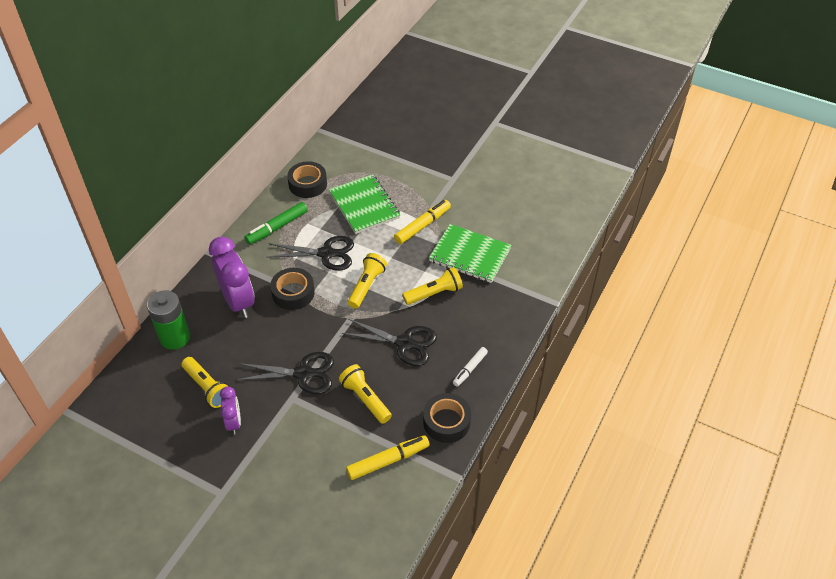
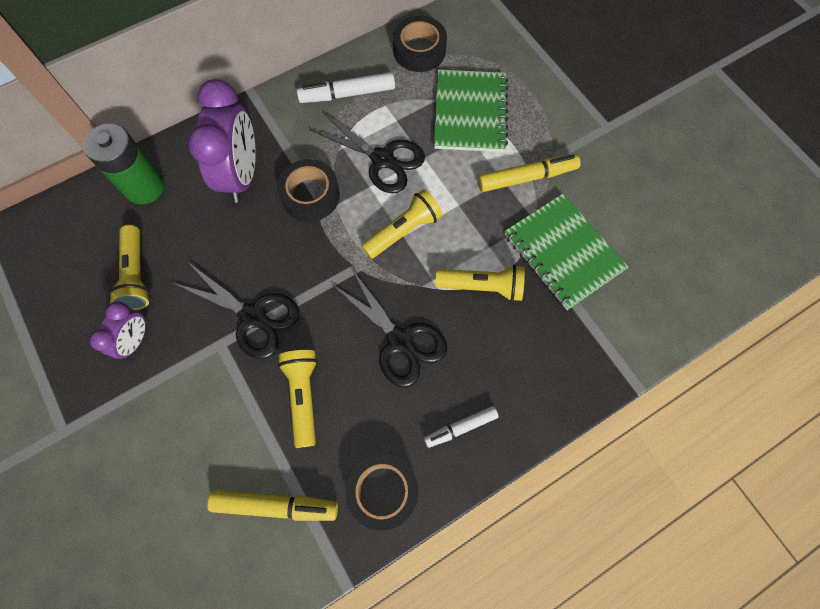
camera: 30 degrees right, 20 degrees up
(277, 227) = (347, 94): green marker -> white marker

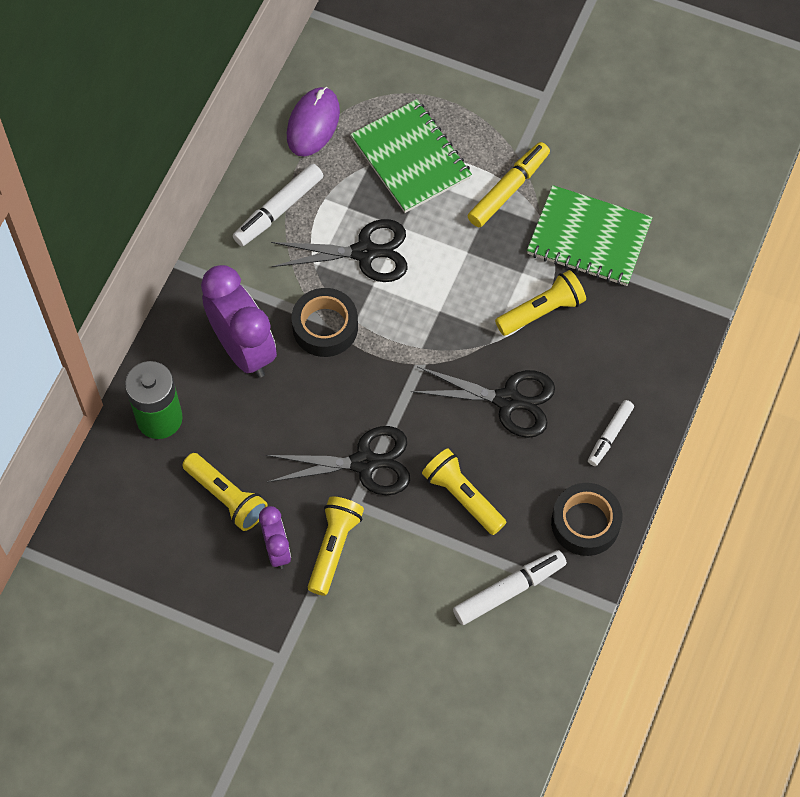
camera: 35 degrees left, 5 degrees down
(275, 505) = (509, 590): yellow marker -> white marker
(403, 231) = (436, 306): yellow flashlight -> yellow flashlight (334, 548)
(419, 50) = (313, 123): black tape -> purple mouse

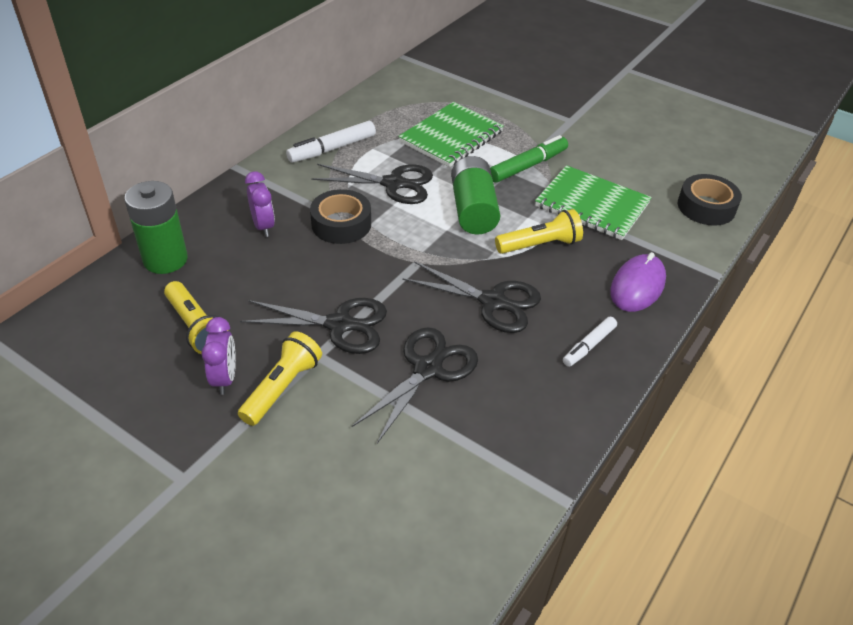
camera: 10 degrees right, 20 degrees down
(243, 349) = (263, 226): purple clock -> purple clock, size x0.54
(313, 123) = (380, 108): purple mouse -> purple mouse (637, 286)
(411, 158) = (451, 137): green notebook -> green notebook turned 60 degrees clockwise
(461, 274) = (473, 210): none -> green battery
(463, 496) = (428, 368): yellow flashlight -> black scissors
(508, 189) = (528, 166): yellow marker -> green marker
(509, 590) = (454, 461): white marker -> none
(585, 523) = (550, 415): black tape -> black tape (706, 207)

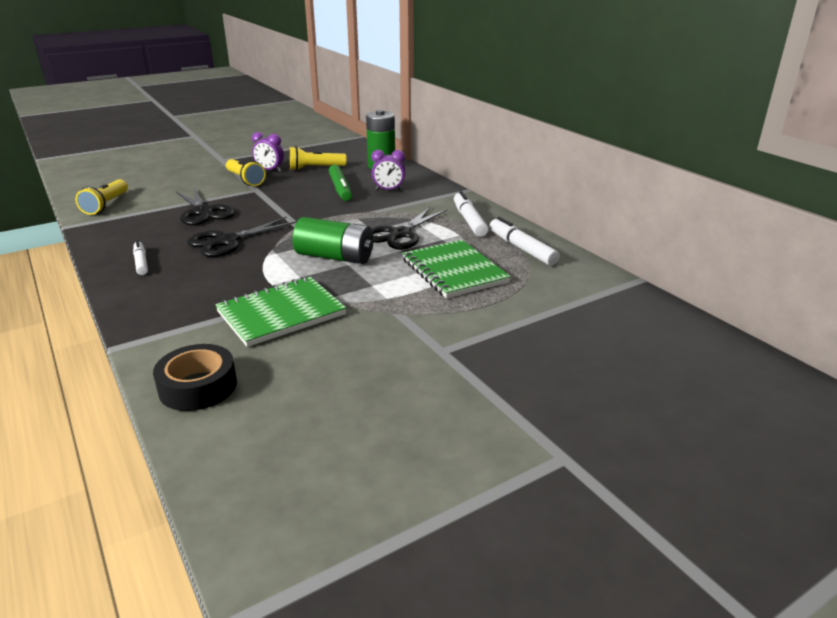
camera: 115 degrees right, 15 degrees down
(340, 324) = (271, 197): black scissors -> none
(341, 224) = (367, 210): black tape -> none
(381, 111) = (521, 248): none -> white marker
(528, 166) = (374, 297): green marker -> green marker (340, 189)
(540, 245) = (260, 273): yellow flashlight -> yellow flashlight (106, 205)
(637, 286) = (160, 301): purple mouse -> none

